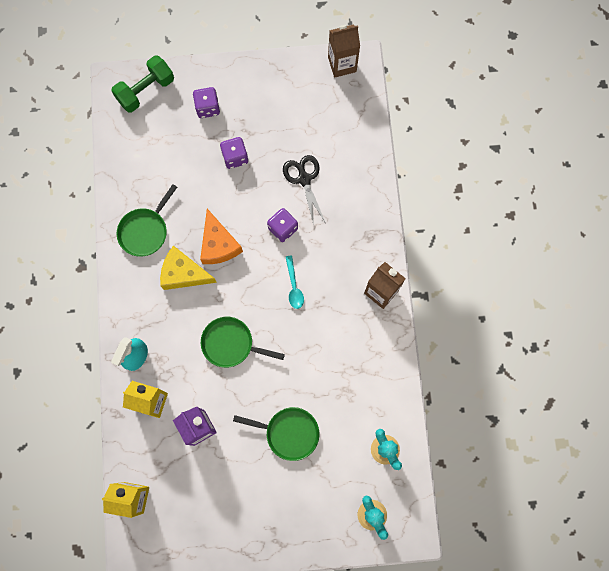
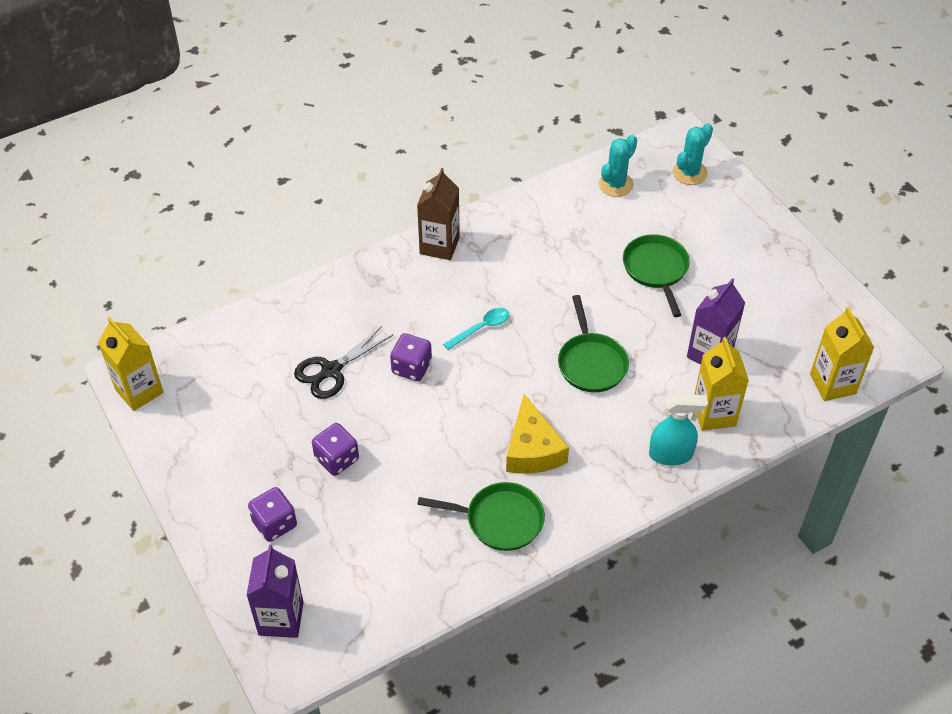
camera: 115 degrees left, 25 degrees down
(146, 90) = (281, 618): green dumbbell -> purple carton
(218, 244) = (471, 427): orange cheese -> none
(342, 64) = (139, 391): brown carton -> yellow carton

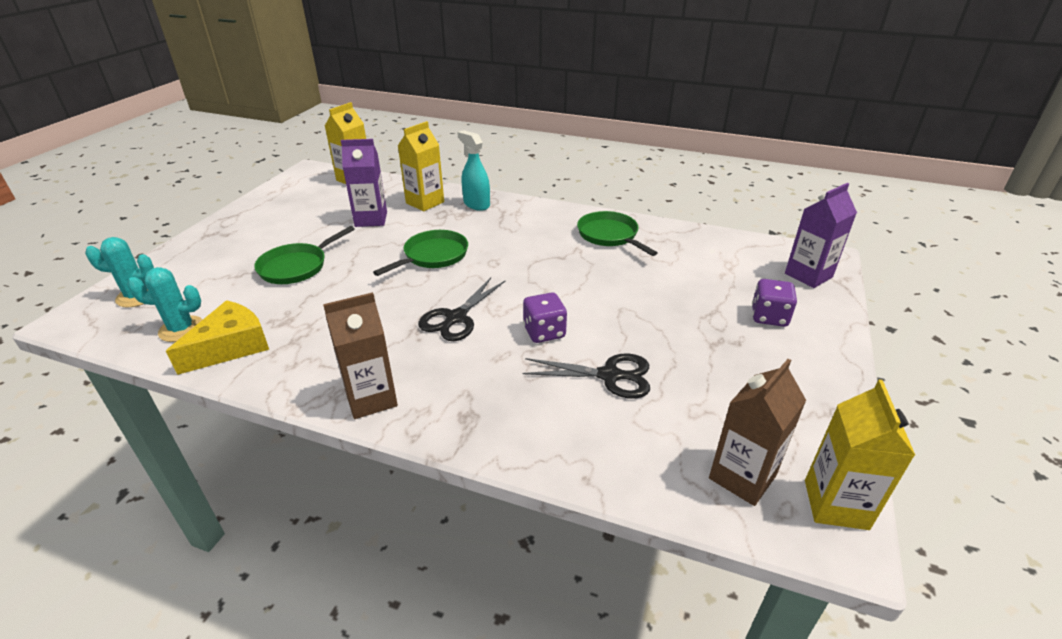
camera: 130 degrees left, 15 degrees down
(198, 367) = (742, 477): none -> brown carton
(337, 459) = (678, 320): purple dice -> none
(481, 328) = (456, 318): turquoise spoon -> black scissors
(532, 449) = (541, 247): yellow cheese -> yellow cheese (230, 346)

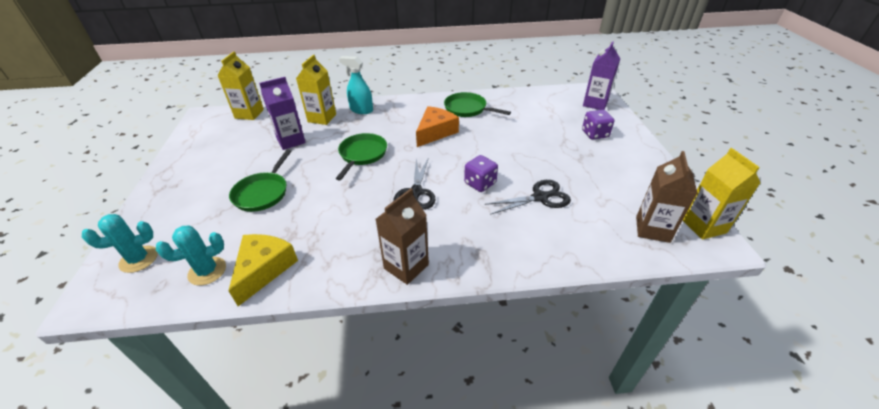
camera: 25 degrees left, 5 degrees up
(542, 253) = (435, 132): none -> orange cheese

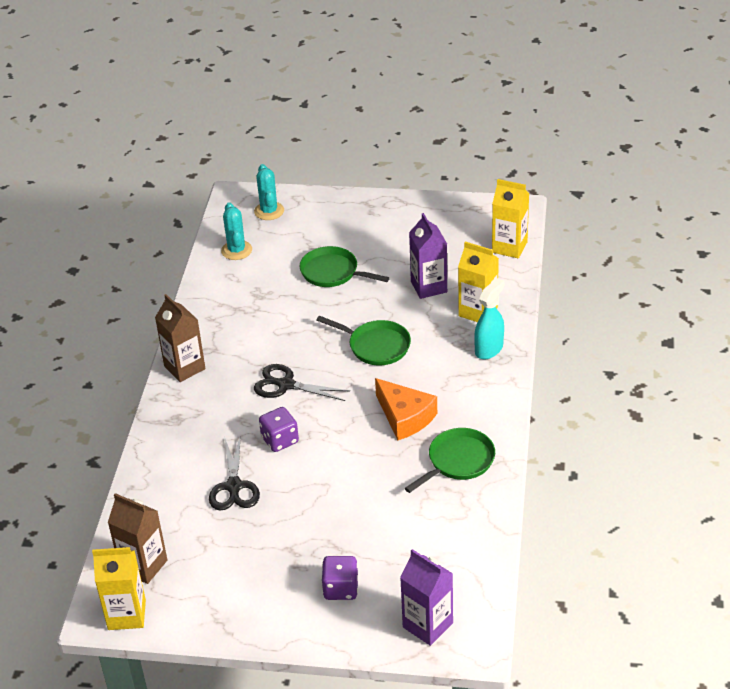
camera: 105 degrees right, 0 degrees up
(264, 269) = (223, 282): yellow cheese -> none

